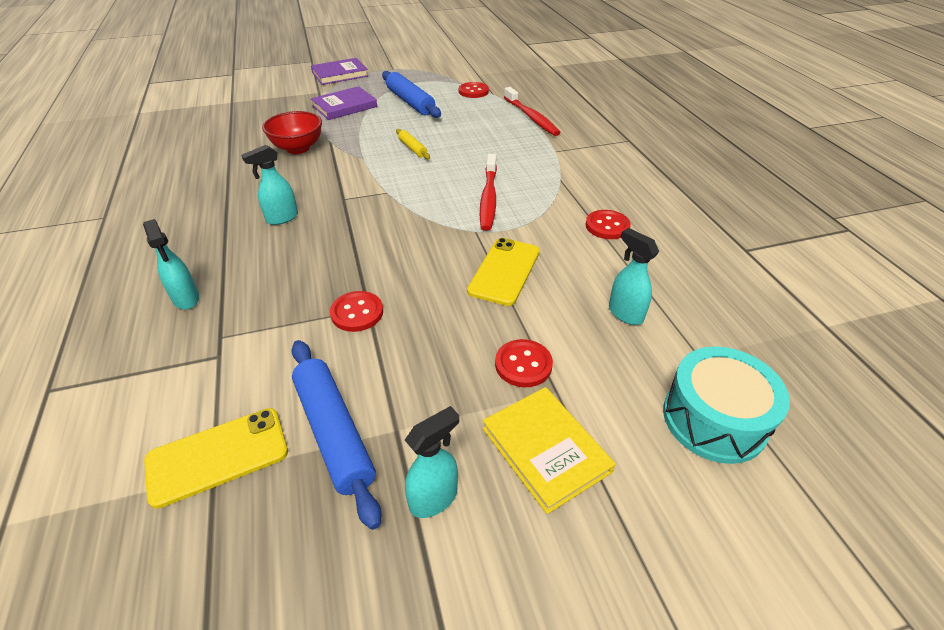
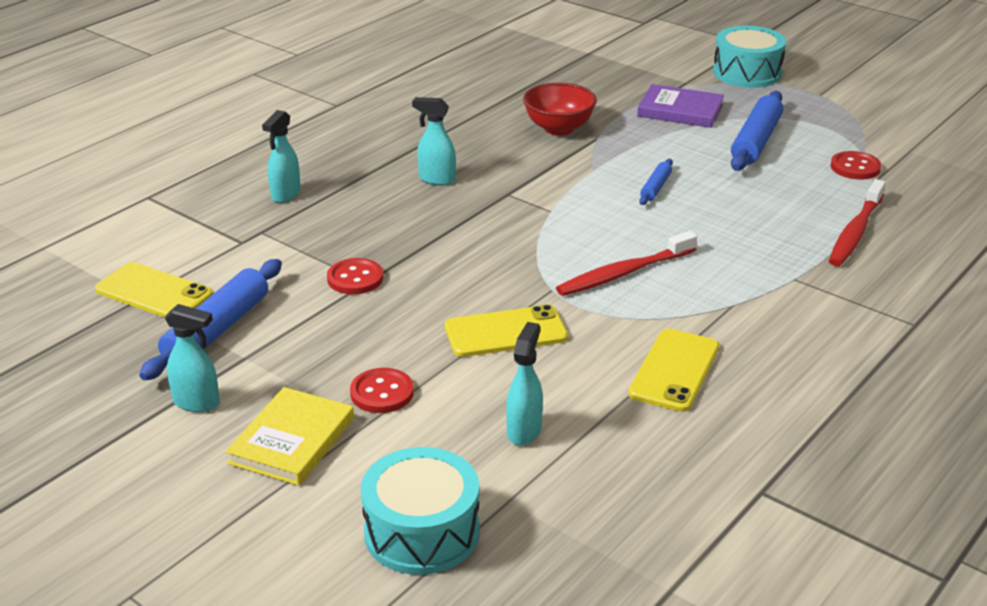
camera: 55 degrees right, 10 degrees down
(340, 74) = (747, 73): purple book -> turquoise drum
(412, 148) = (655, 188): yellow rolling pin -> blue rolling pin
(607, 226) = (674, 370): red button -> yellow phone

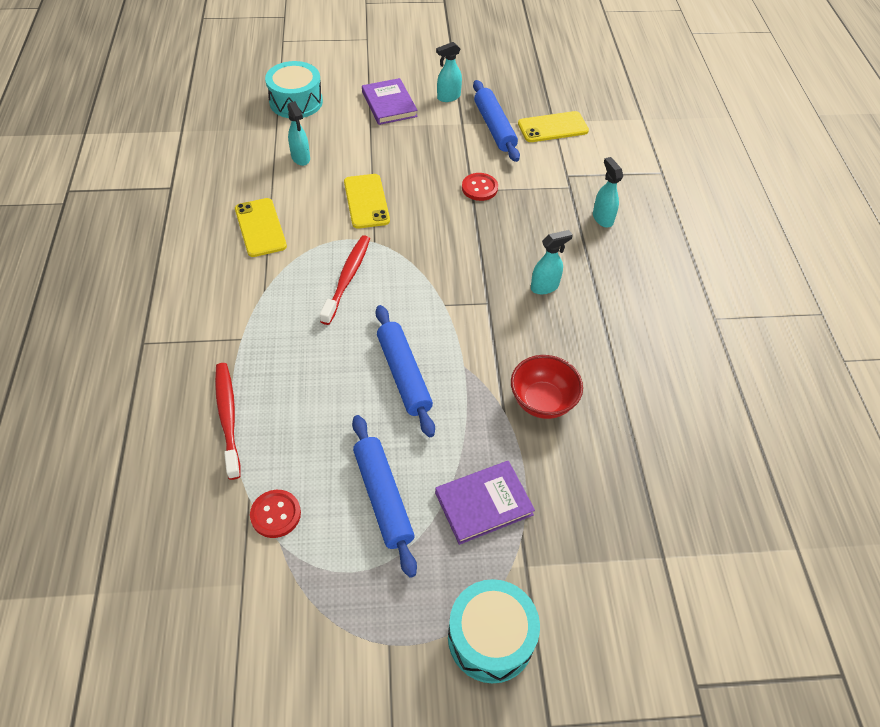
camera: 135 degrees right, 20 degrees up
(292, 441) = (389, 104): yellow book -> purple book
(382, 393) = (382, 141): red button -> none
(505, 332) = (366, 201): yellow phone -> yellow phone turned 45 degrees counterclockwise
(655, 188) = (403, 375): blue rolling pin -> blue rolling pin, size x1.94

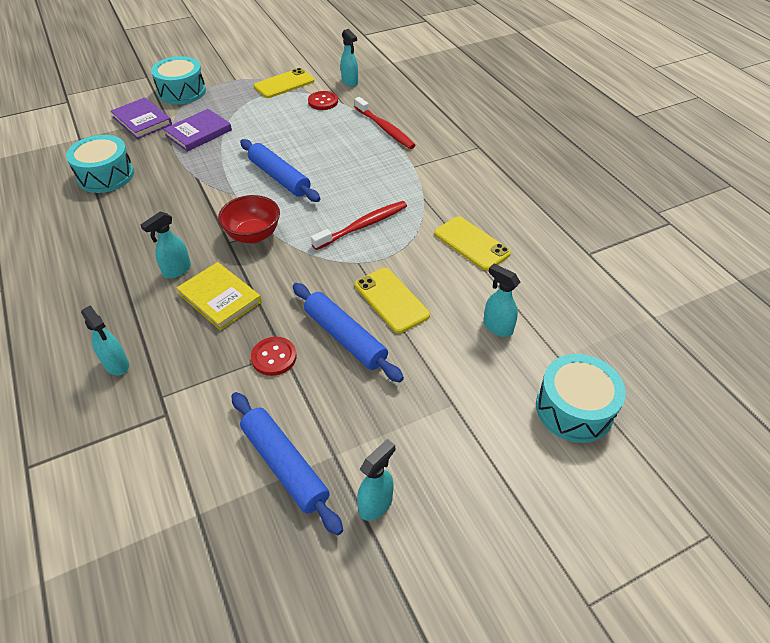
camera: 160 degrees right, 5 degrees down
(204, 555) = (350, 82): none -> turquoise spray bottle
(347, 278) = (363, 226): red toothbrush -> red toothbrush turned 120 degrees counterclockwise
(383, 497) = (263, 121): blue rolling pin -> blue rolling pin (345, 337)
(389, 104) = (452, 453): purple book -> purple book (142, 121)
(510, 247) = (220, 298): none -> yellow book
(542, 401) = (167, 189): red bowl -> red bowl (253, 235)
(553, 127) = (196, 499): yellow phone -> yellow phone (284, 84)
(619, 454) = (106, 175): none -> turquoise drum

